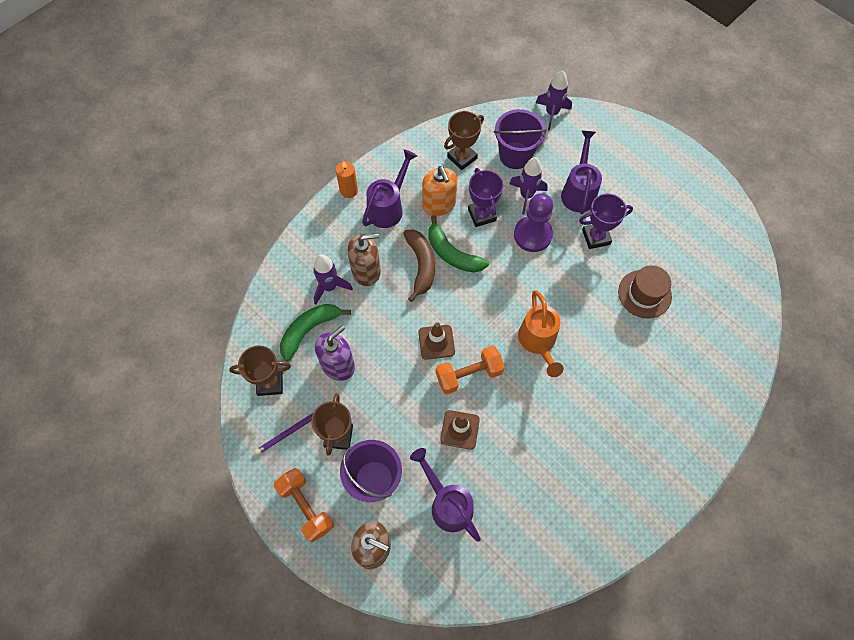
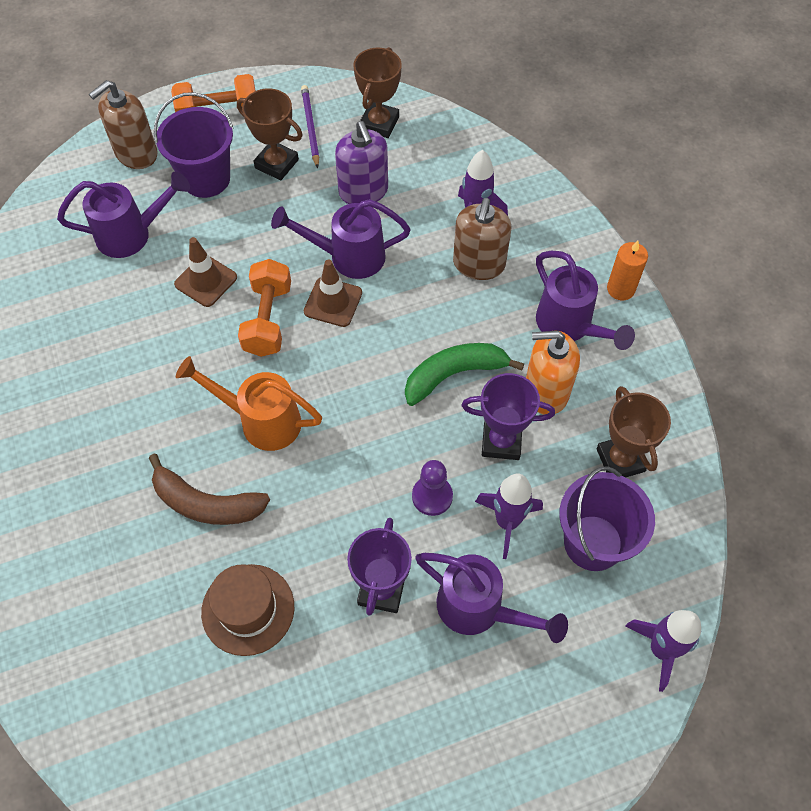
camera: 115 degrees right, 5 degrees down
(309, 330) = (425, 178): green banana -> none
(397, 349) = (348, 257): none -> purple watering can
(421, 265) = (455, 329): brown banana -> brown banana (206, 503)
(532, 235) = (432, 496): purple pawn -> purple pawn, size x0.63

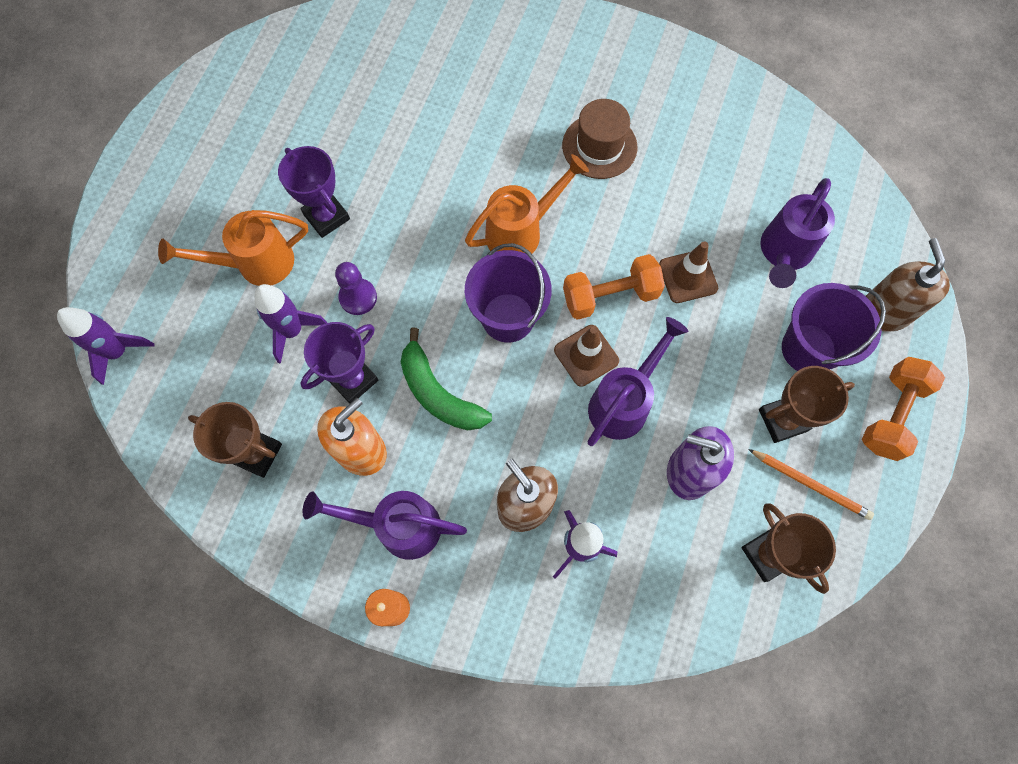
camera: 130 degrees right, 10 degrees up
(206, 503) = (487, 157): brown banana -> none
(248, 609) = (390, 134): brown hat -> brown hat (599, 146)
(268, 319) = (610, 296): orange dumbbell -> orange dumbbell turned 60 degrees counterclockwise
(310, 127) = (810, 484): purple pencil -> orange pencil
(454, 374) = (438, 393): green banana -> green banana turned 120 degrees clockwise
(479, 609) = (256, 264): purple watering can -> orange watering can
(593, 542) = (222, 375): purple bucket -> purple bucket (508, 317)

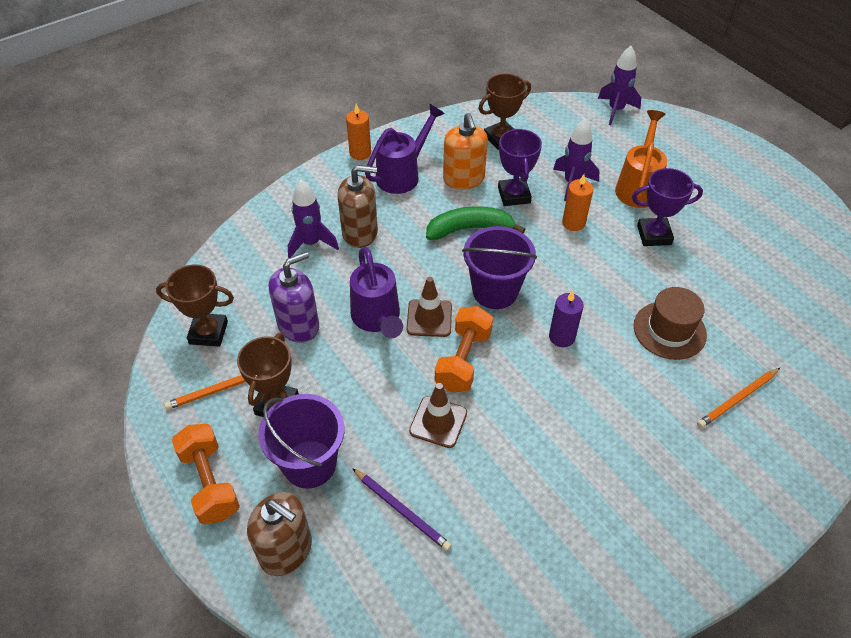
camera: 125 degrees right, 20 degrees down
(358, 297) = (573, 223): purple pawn -> orange candle
(489, 77) = (737, 399): none -> orange pencil
(521, 231) = (562, 337): orange watering can -> purple candle
(599, 146) = (609, 438): brown hat -> brown hat (669, 330)
(783, 253) = (402, 510): purple watering can -> purple pencil

